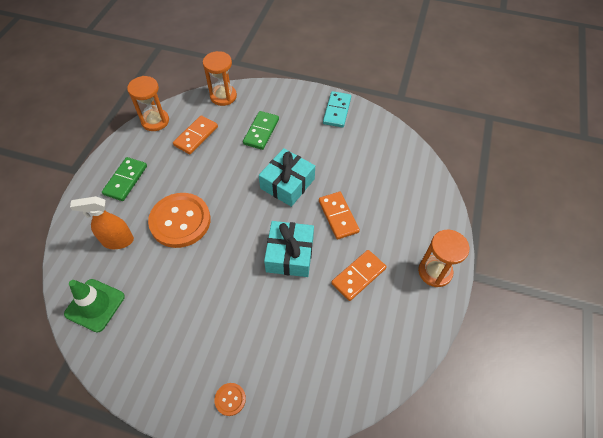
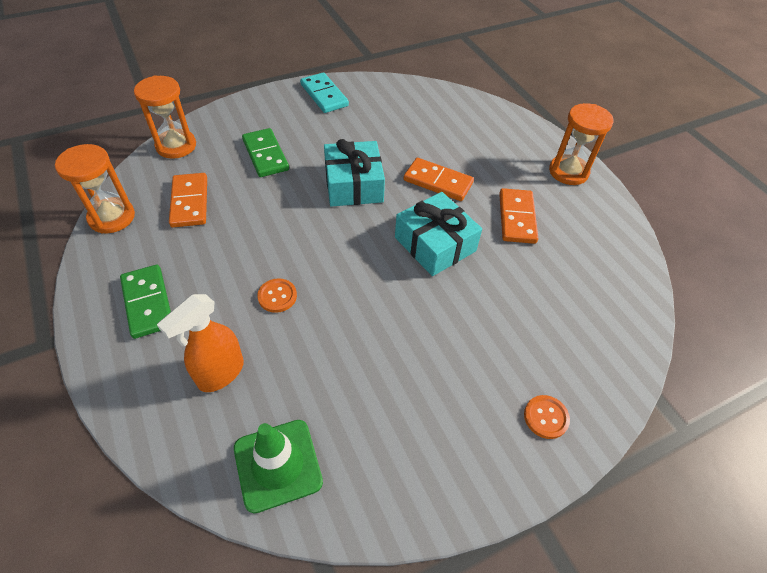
camera: 45 degrees left, 5 degrees down
(180, 221) = (277, 296): orange button -> orange button, size x0.42

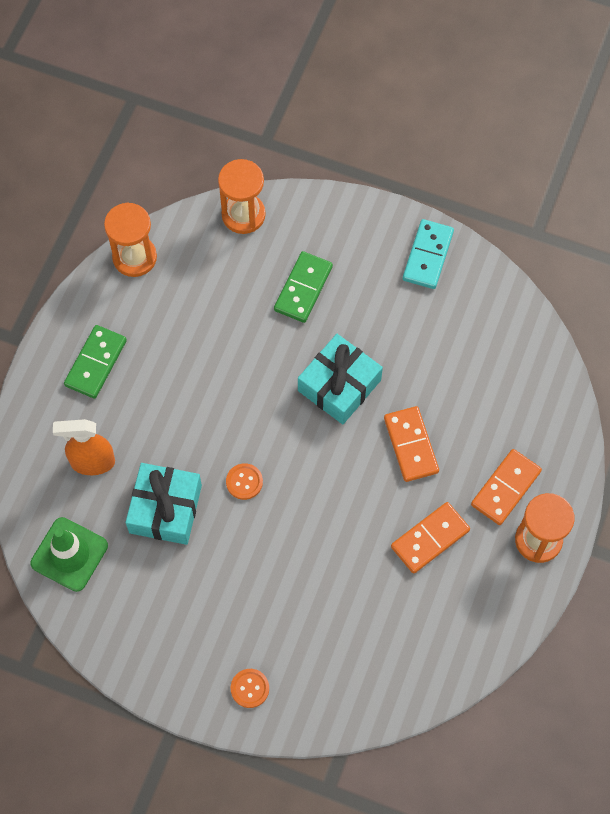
camera: 50 degrees right, 15 degrees up
(189, 202) = (200, 290): orange domino -> orange domino (505, 488)
(277, 296) = (180, 437): orange button -> orange button (244, 482)
(435, 244) = (336, 500): turquoise gift -> turquoise gift (165, 509)

